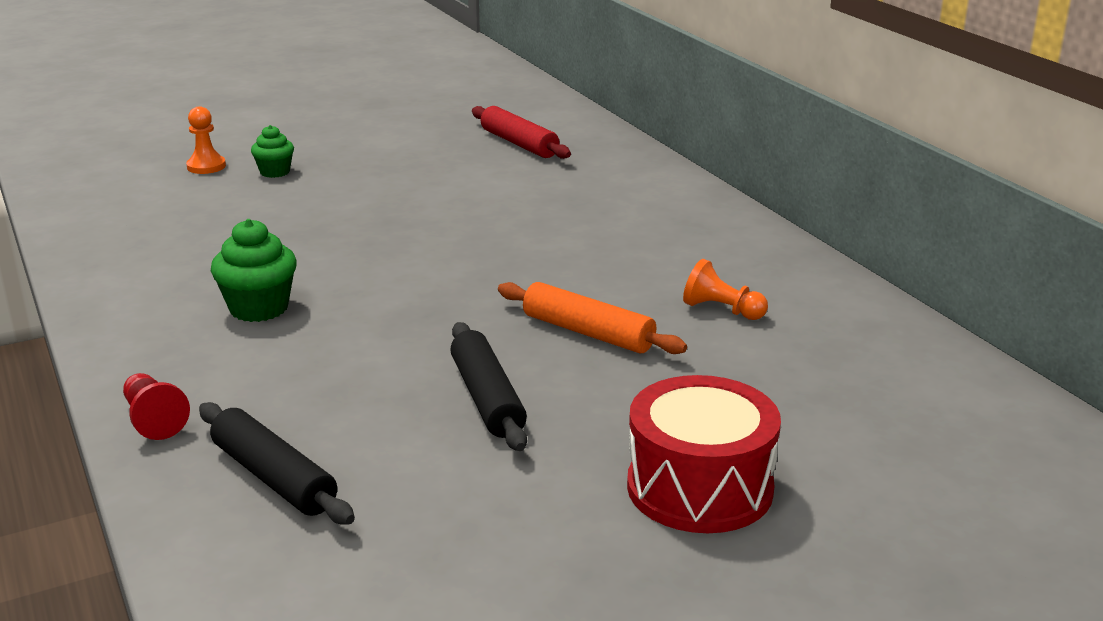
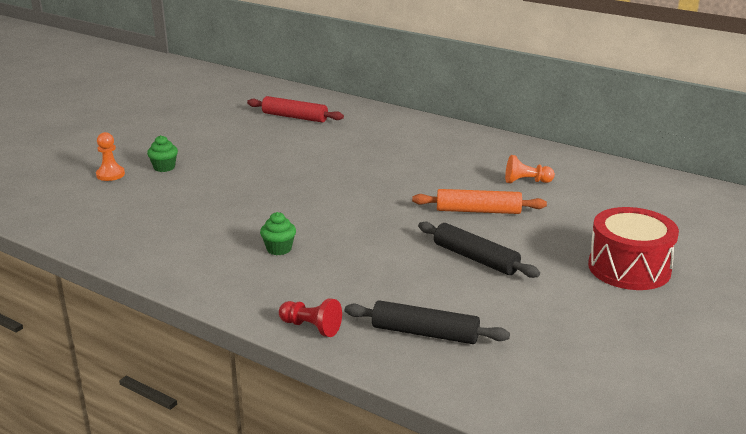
camera: 30 degrees left, 0 degrees up
(259, 308) = (279, 249): green cupcake -> green cupcake, size x0.64

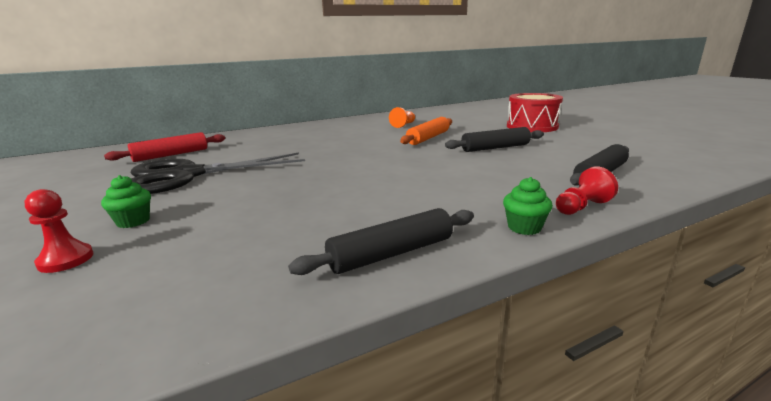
camera: 60 degrees left, 5 degrees down
(110, 175) = (66, 260): orange pawn -> red pawn
(172, 263) = (391, 253): none -> black rolling pin
(252, 145) = (186, 175): none -> black scissors
(279, 249) = (418, 197): green cupcake -> green cupcake (524, 227)

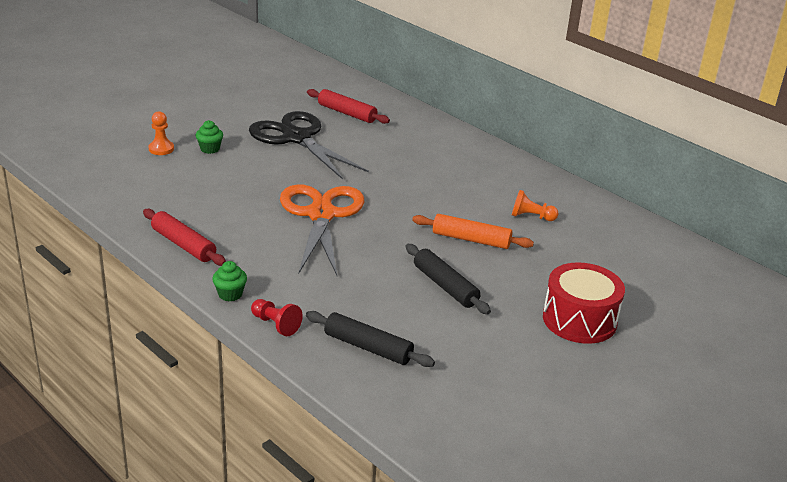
camera: 70 degrees right, 10 degrees up
(66, 260) = (161, 149): red pawn -> orange pawn
(360, 175) = (321, 214): none -> orange scissors
(391, 253) = (183, 245): black rolling pin -> red rolling pin

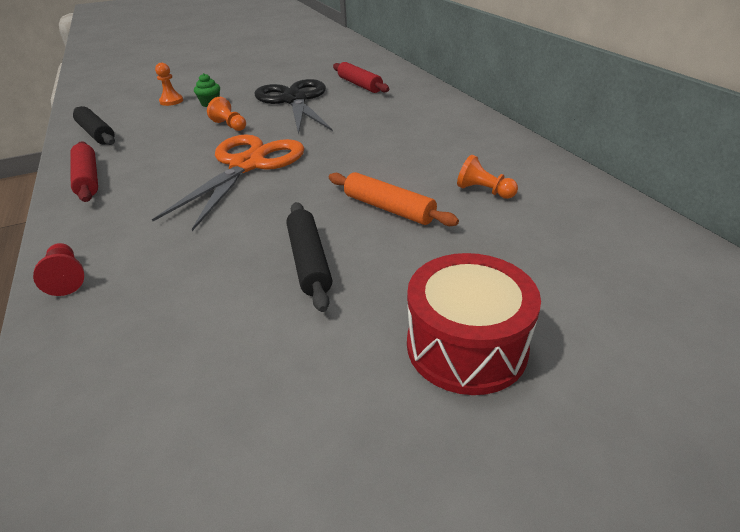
camera: 25 degrees right, 5 degrees up
(230, 294) = (65, 234): green cupcake -> none
(260, 174) = (230, 125): none -> orange pawn
(368, 347) = (133, 331): black rolling pin -> black rolling pin (96, 133)

